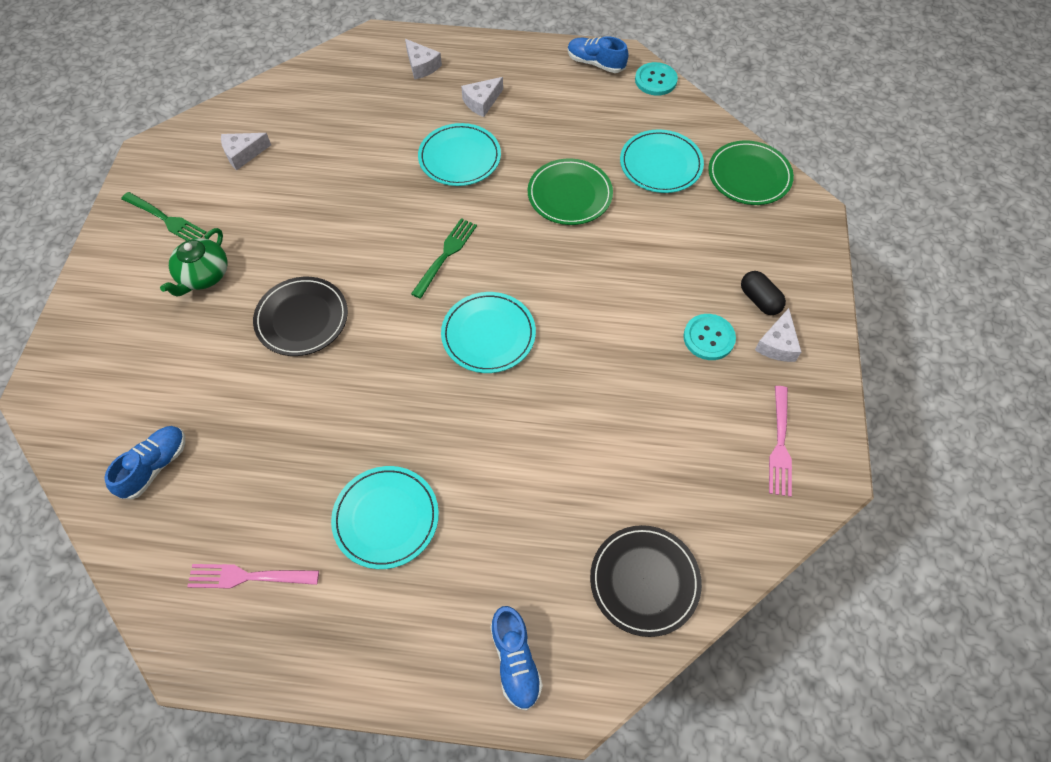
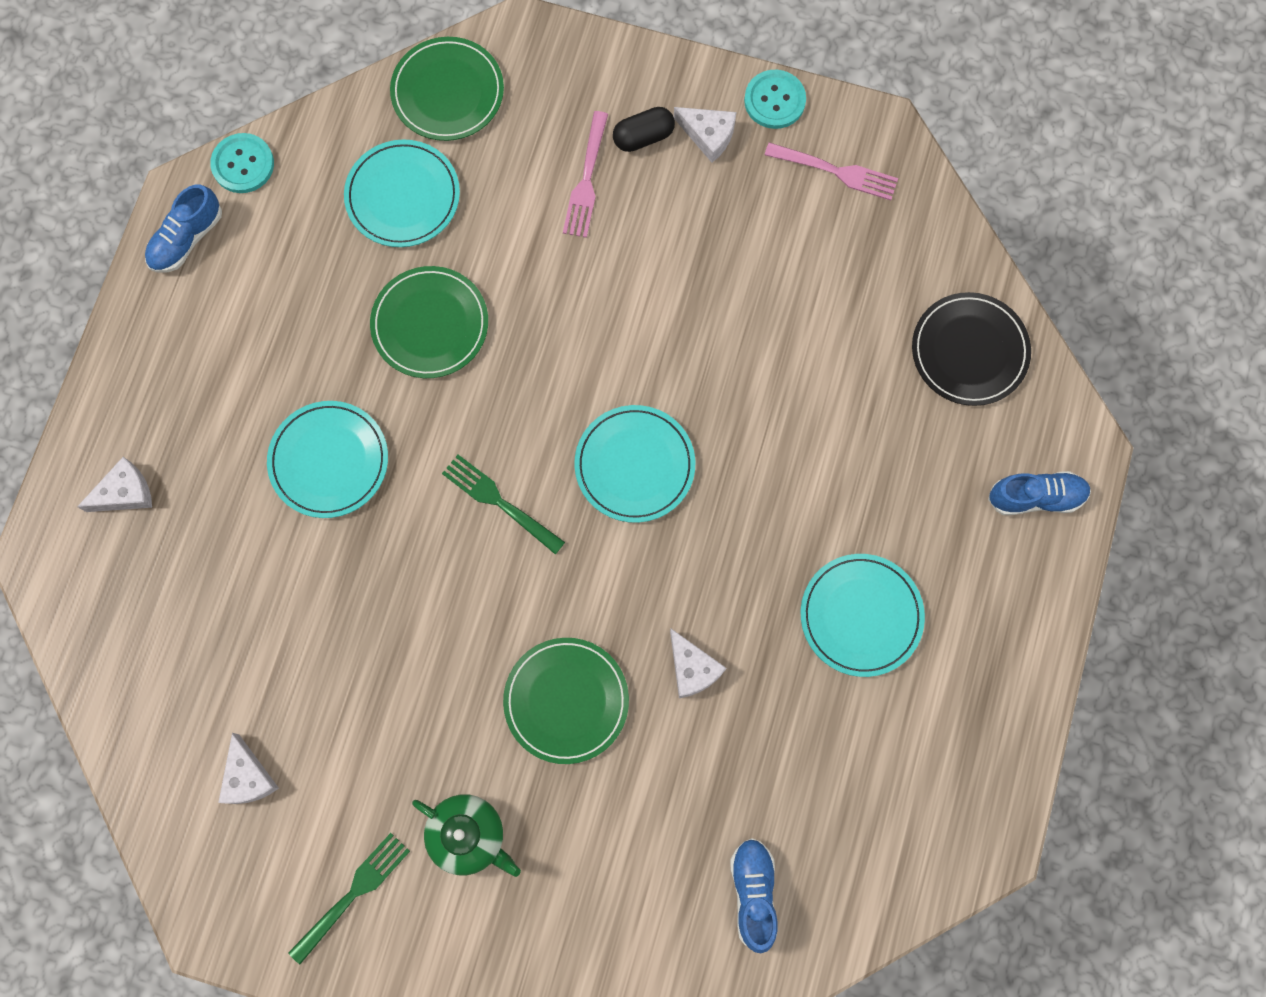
camera: 80 degrees left, 15 degrees up
(155, 466) = (753, 893): blue shoe -> blue shoe turned 45 degrees clockwise
(249, 576) = (909, 776): pink fork -> pink fork (586, 179)
(302, 318) = (566, 701): black plate -> green plate
(482, 102) = (226, 414): white cheese -> white cheese (692, 668)
(708, 338) = (686, 208): turquoise button -> turquoise button (774, 100)

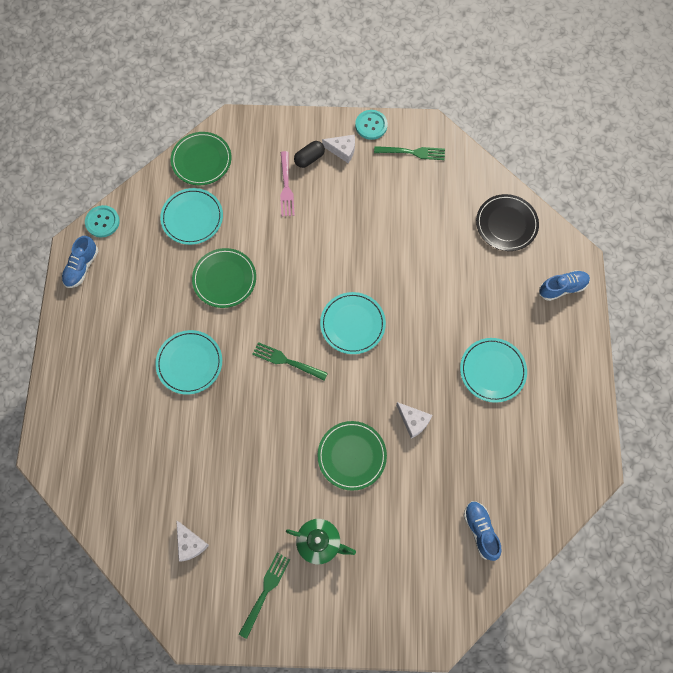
camera: 15 degrees left, 5 degrees down
(125, 493) = (82, 408): white cheese -> none
(835, 171) = (412, 152): pink fork -> green fork

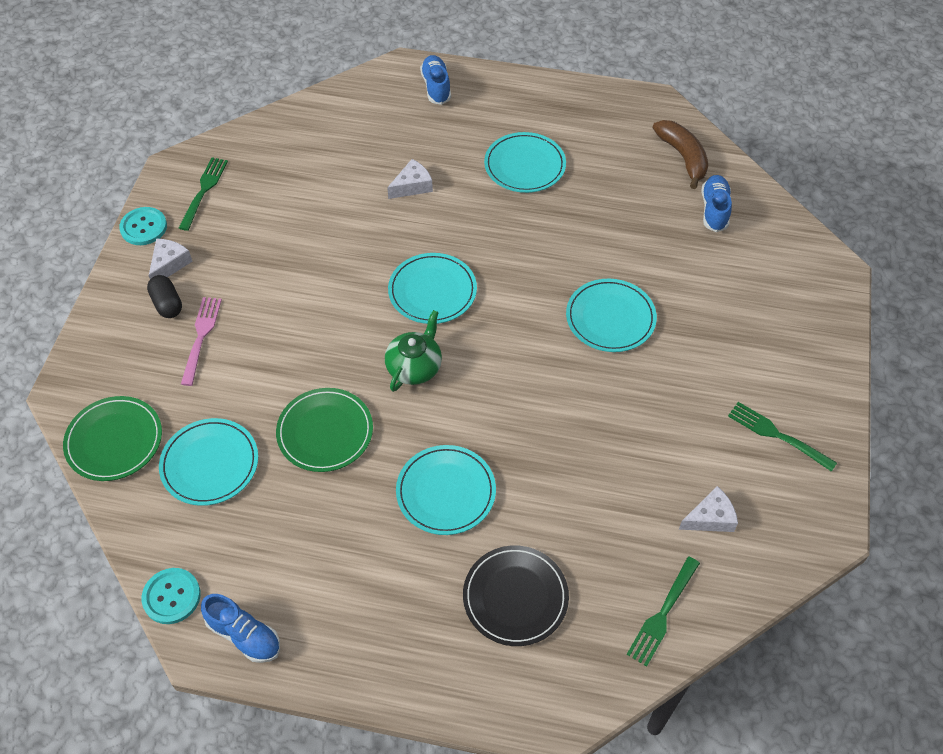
camera: 80 degrees left, 15 degrees down
(286, 186) = (201, 337): pink fork -> pink fork turned 90 degrees counterclockwise
(287, 361) = (469, 370): green fork -> green fork (663, 613)
(319, 542) = (717, 367): green teapot -> green teapot (414, 367)
(352, 456) = (610, 318): green plate -> turquoise plate
(413, 421) = (574, 249): white cheese -> white cheese (412, 186)
(480, 530) = (714, 210): blue shoe -> blue shoe turned 105 degrees clockwise
(506, 224) = (339, 119): black plate -> black plate (515, 597)
(534, 499) = (683, 157): none -> brown banana

